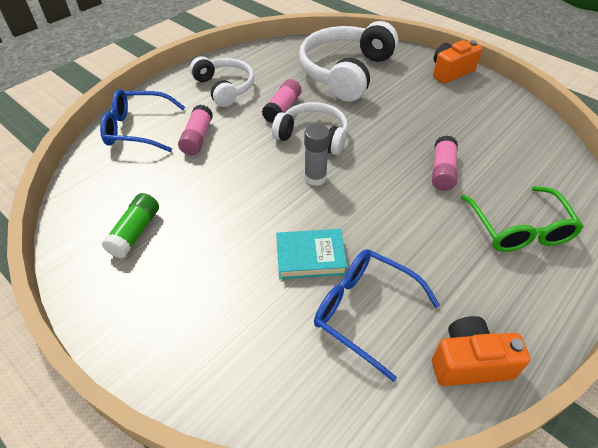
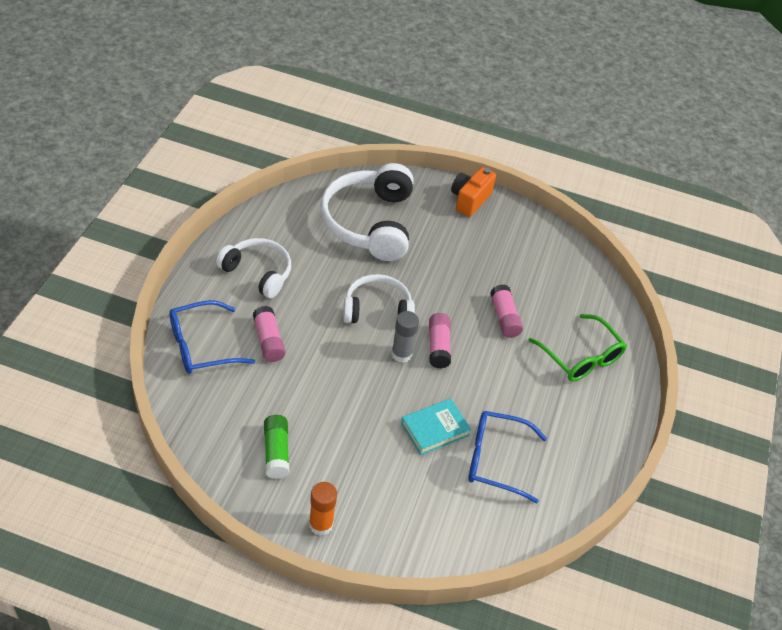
camera: 30 degrees left, 0 degrees up
(126, 319) = (321, 524): none -> orange glue stick
(282, 109) = (331, 285): pink glue stick -> pink glue stick (438, 346)
(469, 362) = (580, 473): orange camera -> none

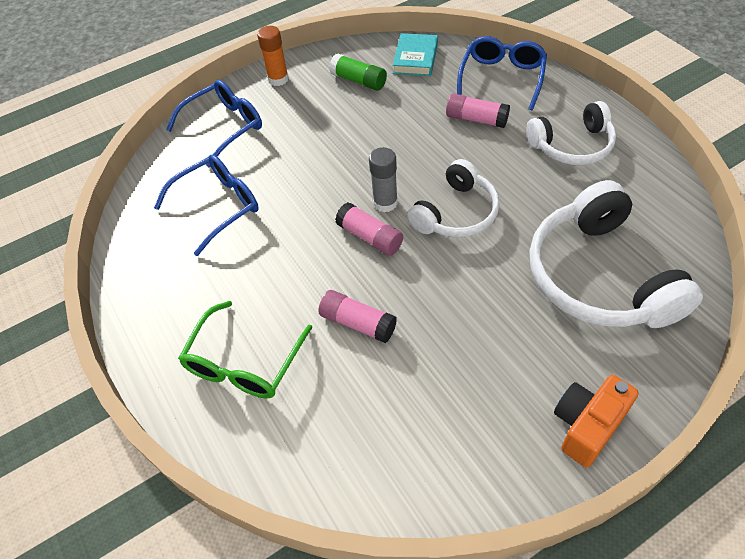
camera: 140 degrees right, 5 degrees up
(370, 223) = (600, 276): white headphones -> white headphones turned 150 degrees counterclockwise
(415, 523) = (224, 127): none -> blue glasses
(435, 429) = (286, 182): turquoise book -> turquoise book (415, 58)
(470, 200) = (587, 425): orange camera -> orange camera turned 120 degrees counterclockwise
(581, 357) = (244, 363): green glasses -> green glasses turned 75 degrees counterclockwise

